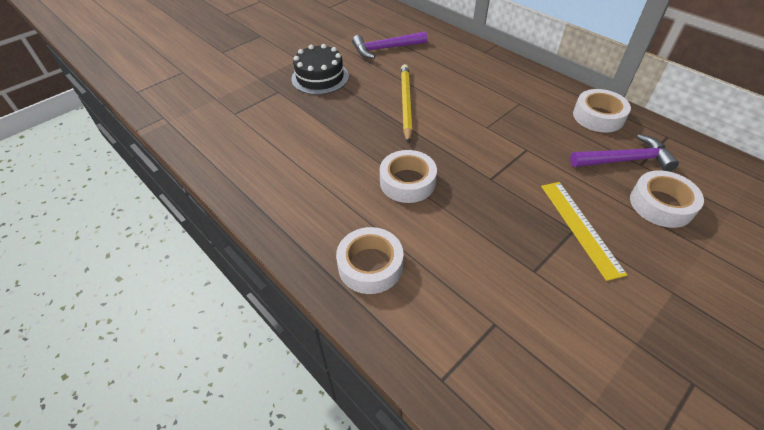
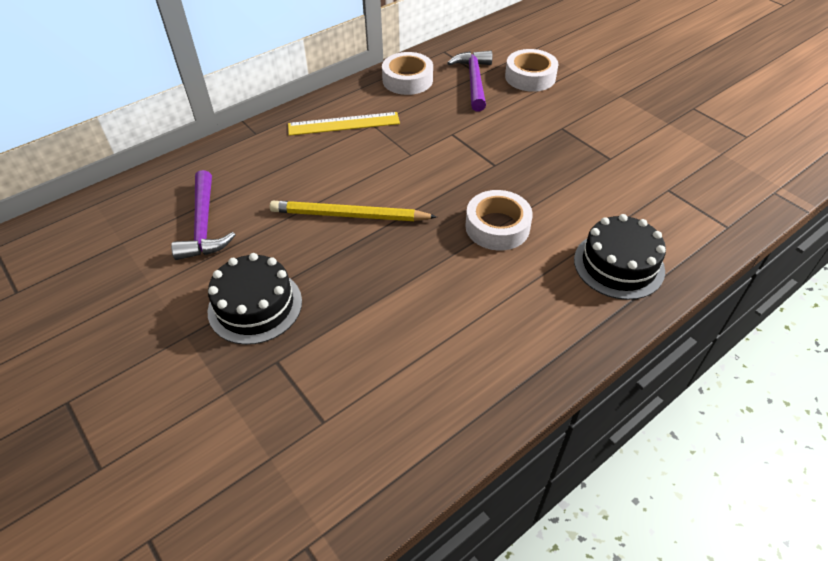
camera: 85 degrees left, 0 degrees up
(370, 265) = (618, 265): white tape -> black cake
(580, 227) = (558, 123): yellow ruler -> yellow ruler (343, 124)

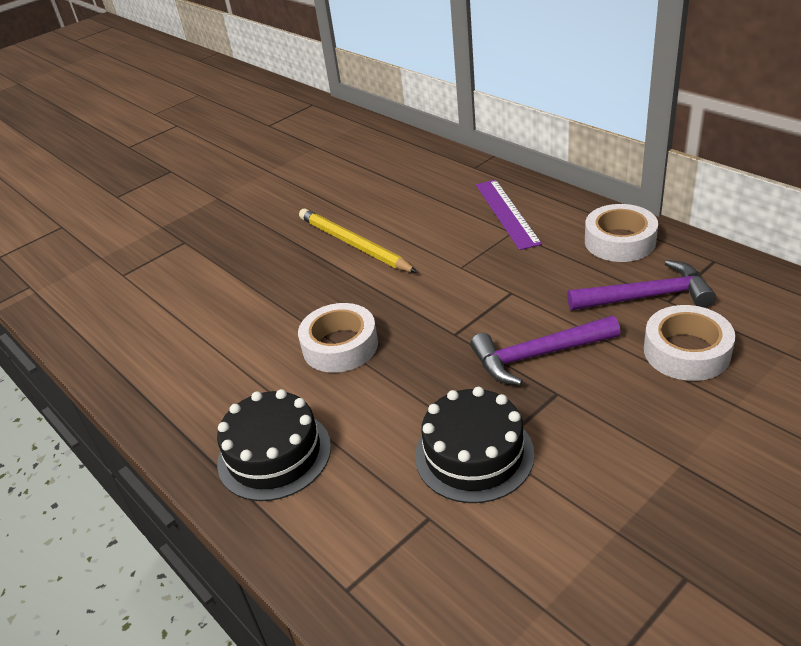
camera: 90 degrees right, 10 degrees down
(204, 225) = (337, 174): purple hammer -> purple hammer (538, 355)
(255, 306) = (243, 219): black cake -> black cake (474, 454)
(343, 124) = (507, 213): yellow ruler -> purple ruler
(349, 216) = (353, 244): yellow pencil -> yellow pencil turned 45 degrees counterclockwise

